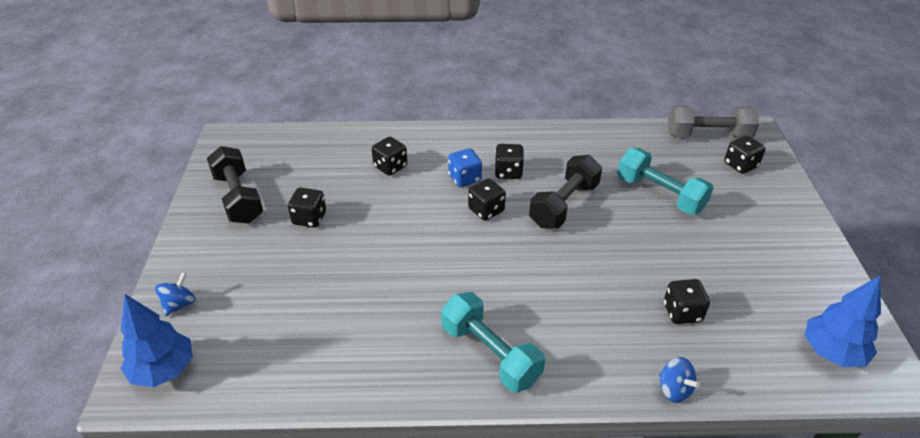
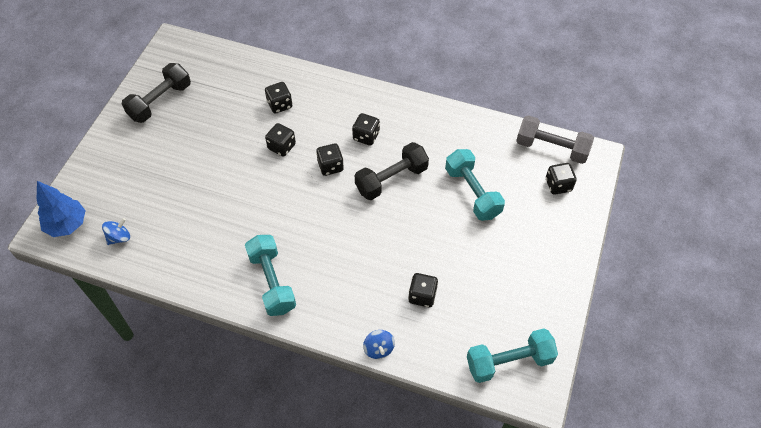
camera: 20 degrees right, 15 degrees up
(179, 304) = (92, 179): blue spinning top -> blue spinning top (119, 237)
(238, 198) = (160, 101): black dumbbell -> black dumbbell turned 45 degrees clockwise
(309, 218) = (201, 135): black dice -> black dice (281, 147)
(464, 178) = (329, 132): blue dice -> none
(832, 352) = (509, 361): blue tree -> turquoise dumbbell

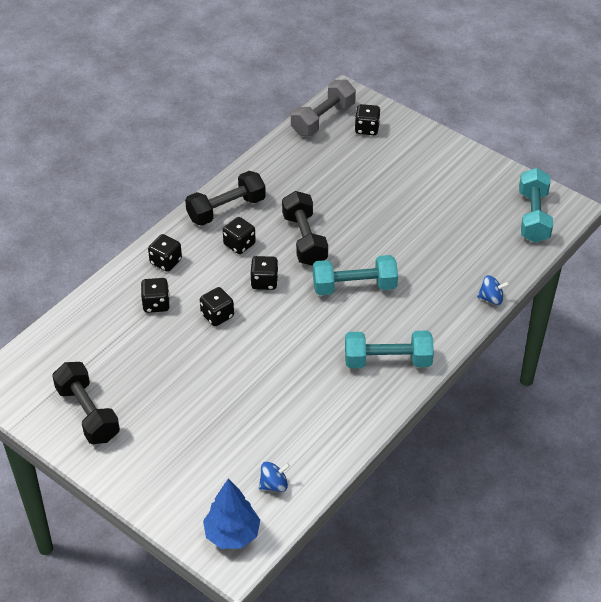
camera: 70 degrees left, 10 degrees down
(119, 237) = (274, 484): blue spinning top -> blue spinning top turned 90 degrees clockwise
(402, 115) = (226, 209): none -> black dumbbell
(422, 296) = (447, 253): black dice -> black dice (166, 262)
(472, 192) = (348, 187): turquoise dumbbell -> turquoise dumbbell (354, 286)

